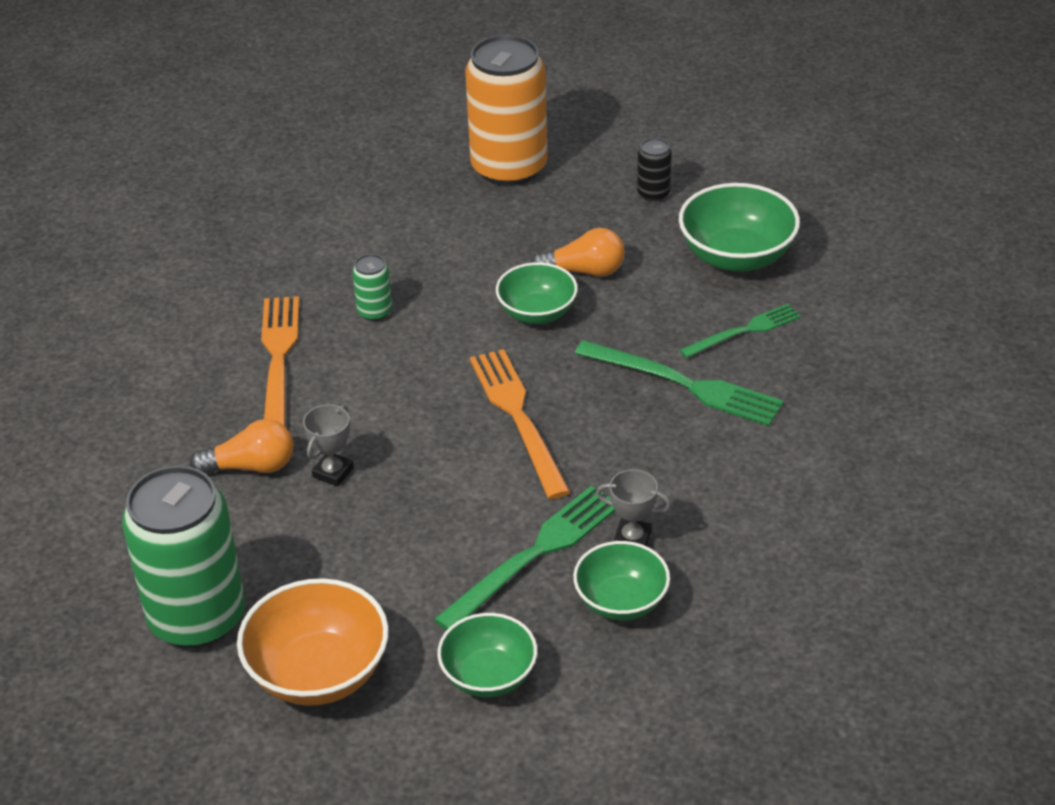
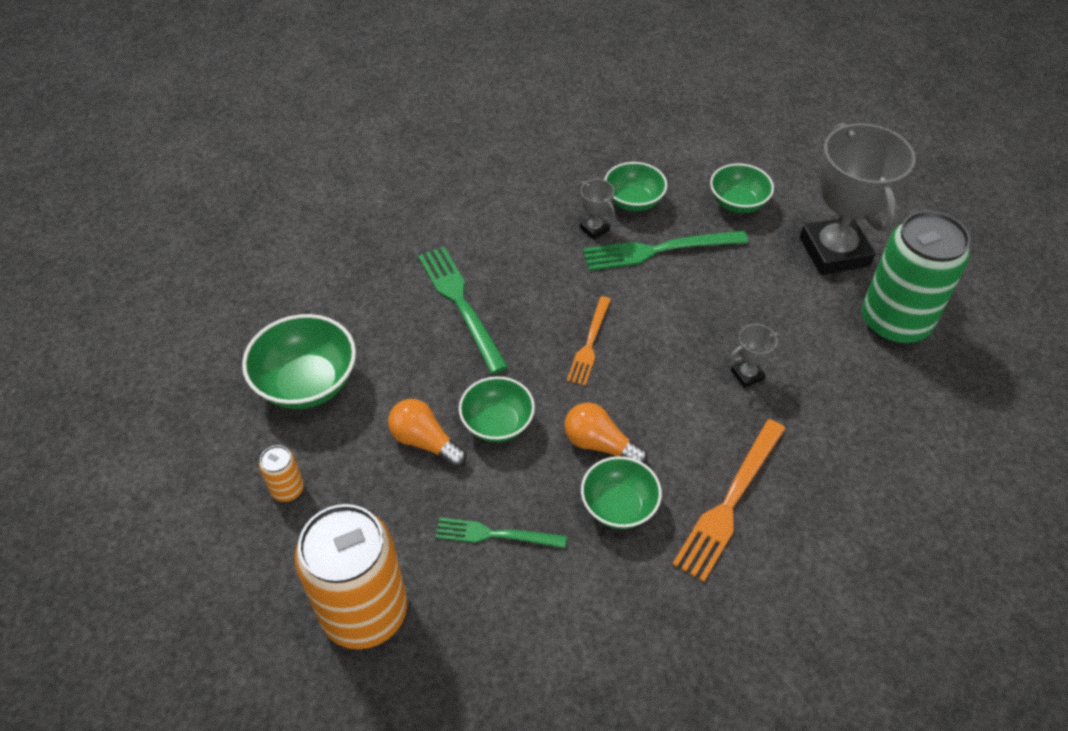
camera: 145 degrees left, 10 degrees up
(251, 466) = (804, 413): orange light bulb -> orange light bulb (600, 444)
(318, 673) = (834, 252): orange bowl -> grey trophy
(374, 312) = (619, 506): green can -> green bowl
(518, 418) = (590, 343): orange fork -> orange fork, size x0.63
(653, 193) = (287, 489): black can -> orange can
(744, 331) = (379, 319): green fork -> green fork (496, 534)

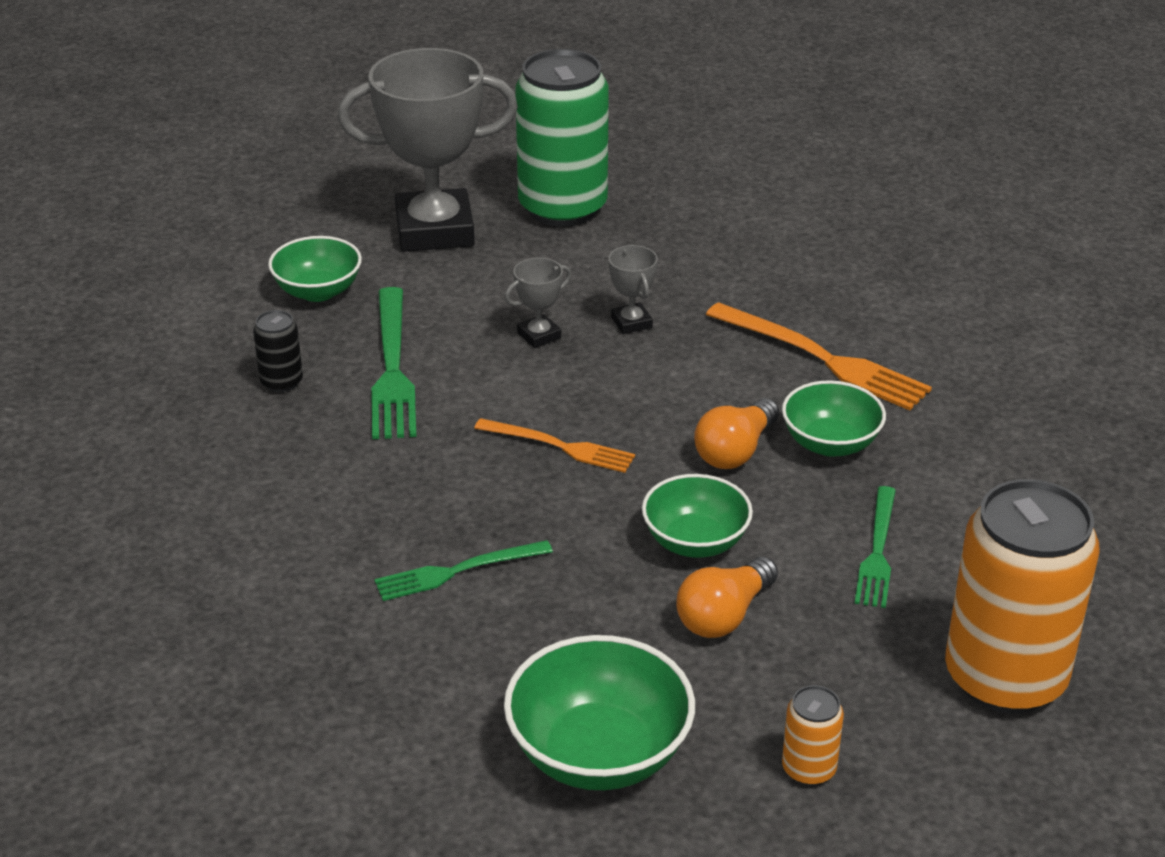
camera: 85 degrees left, 15 degrees down
(461, 304) = (458, 571): green fork -> green fork, size x0.63
(594, 229) = (329, 424): grey trophy -> grey trophy (539, 335)
(633, 201) = (281, 382): green bowl -> black can

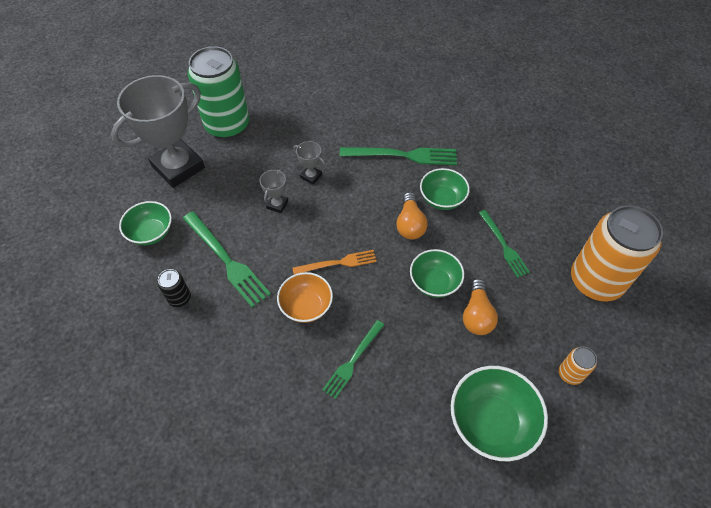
camera: 35 degrees left, 20 degrees up
(454, 475) = (306, 306): none -> orange bowl
(821, 358) = (402, 155): orange fork -> green fork

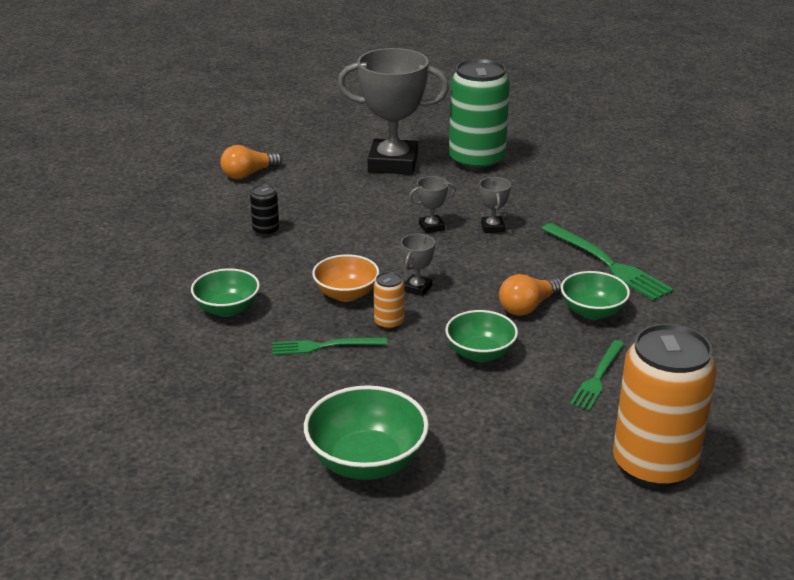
camera: 50 degrees right, 25 degrees down
(151, 233) = (309, 186): green bowl -> green bowl (227, 309)
(226, 260) = (334, 232): green fork -> none
(337, 263) = (417, 288): orange fork -> grey trophy
(476, 315) = (480, 397): orange light bulb -> orange light bulb (248, 174)
(570, 374) = (498, 495): orange can -> orange can (389, 323)

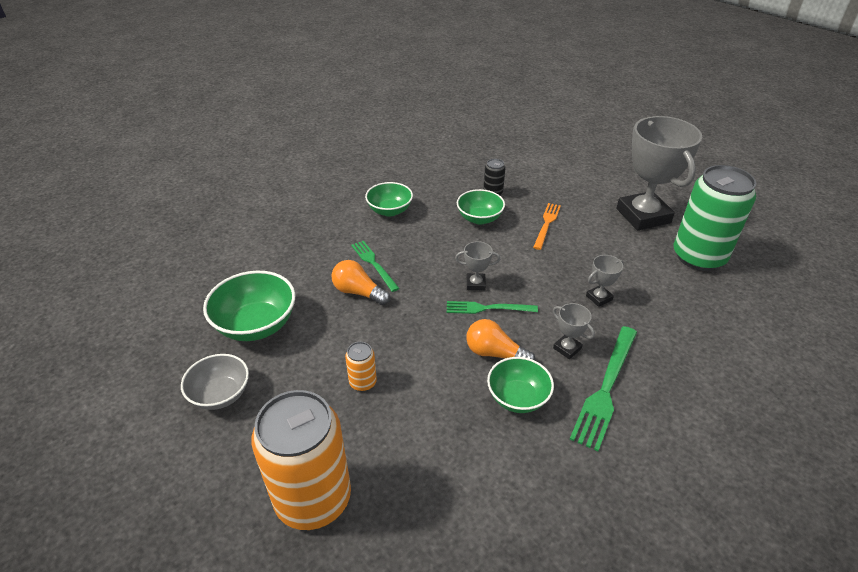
camera: 65 degrees right, 10 degrees up
(248, 174) = (557, 161): orange light bulb -> orange light bulb (358, 292)
(346, 294) = (442, 253): orange bowl -> none
(356, 217) = (546, 224): none -> orange fork
(389, 323) = (421, 284): orange can -> orange can (363, 382)
(431, 227) = (568, 264): grey trophy -> grey trophy (567, 348)
(471, 510) = (221, 394): none -> grey bowl
(480, 353) = (411, 344): green bowl -> green bowl (479, 218)
(598, 377) = (420, 427): green fork -> green fork (488, 308)

